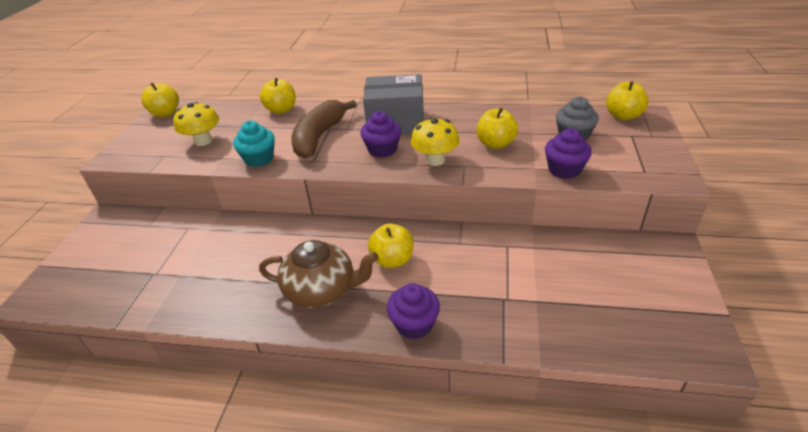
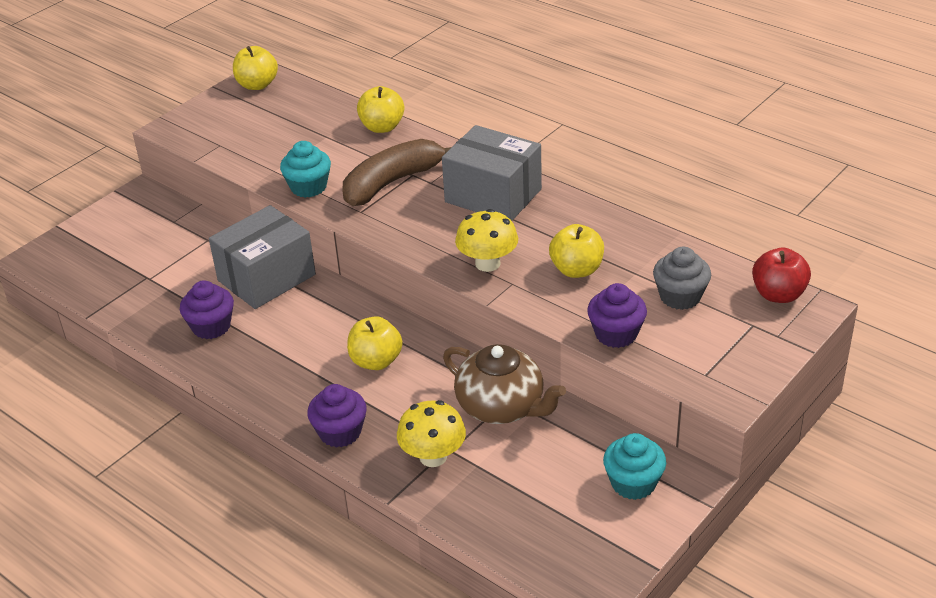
camera: 30 degrees right, 0 degrees up
(203, 141) = (270, 140): yellow mushroom -> yellow mushroom (433, 456)
(257, 236) = (266, 278): none -> grey box
(322, 290) = (283, 362): brown teapot -> brown teapot (501, 407)
(382, 149) = (444, 227): purple cupcake -> purple cupcake (211, 326)
(623, 116) = (778, 294): yellow apple -> red apple
(645, 264) = (633, 483): none -> turquoise cupcake

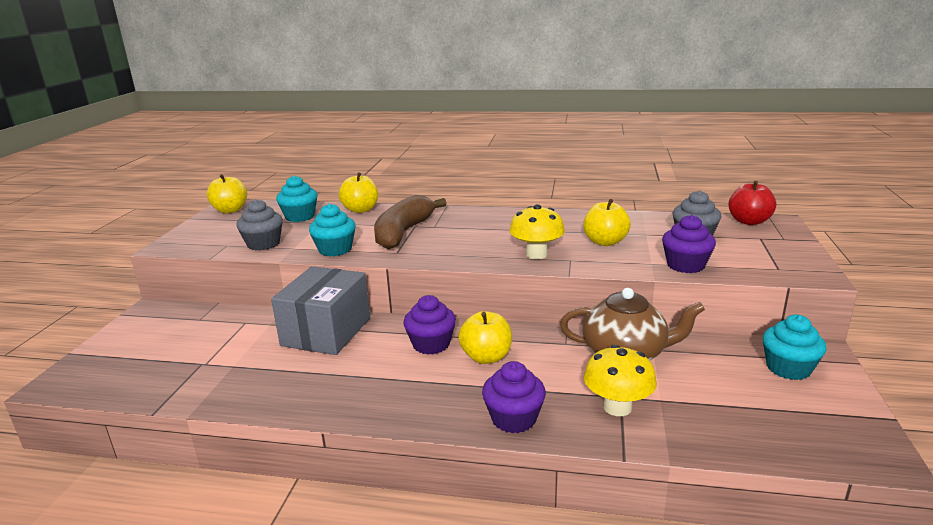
camera: 30 degrees left, 15 degrees down
(211, 326) = (303, 380): purple cupcake -> purple cupcake (431, 344)
(252, 155) = (263, 244): none -> grey cupcake
(315, 119) = (300, 216): none -> turquoise cupcake
(493, 195) = (490, 222): grey box -> none

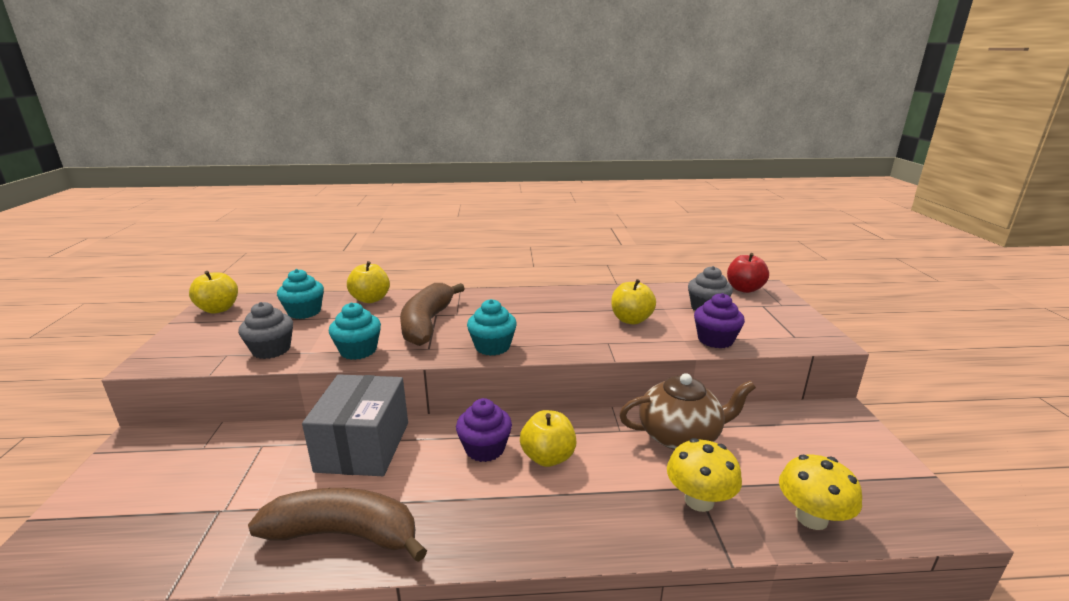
camera: 15 degrees left, 0 degrees up
(292, 391) = (345, 534): none -> brown banana
(514, 418) = (604, 532): purple cupcake -> none
(536, 254) = (573, 339): yellow mushroom -> yellow mushroom (811, 518)
(788, 368) = (826, 433): turquoise cupcake -> turquoise cupcake (492, 346)

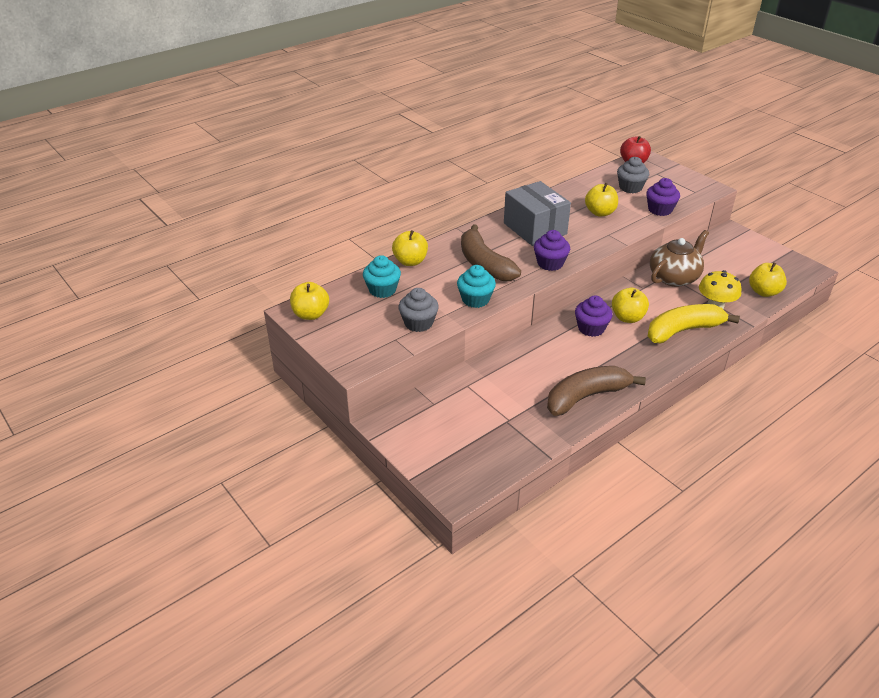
camera: 35 degrees left, 15 degrees up
(363, 446) = (526, 358): grey box -> grey box (535, 228)
(492, 346) = (550, 263): turquoise cupcake -> purple cupcake
(602, 512) = (683, 330): none -> yellow banana
(811, 518) = (763, 292): yellow mushroom -> yellow apple

